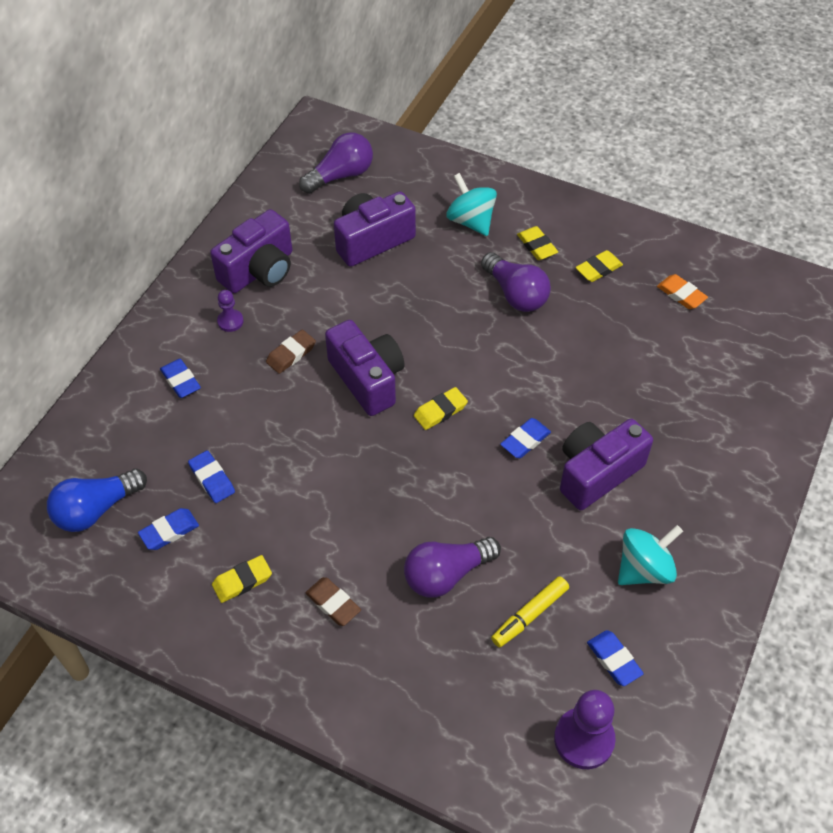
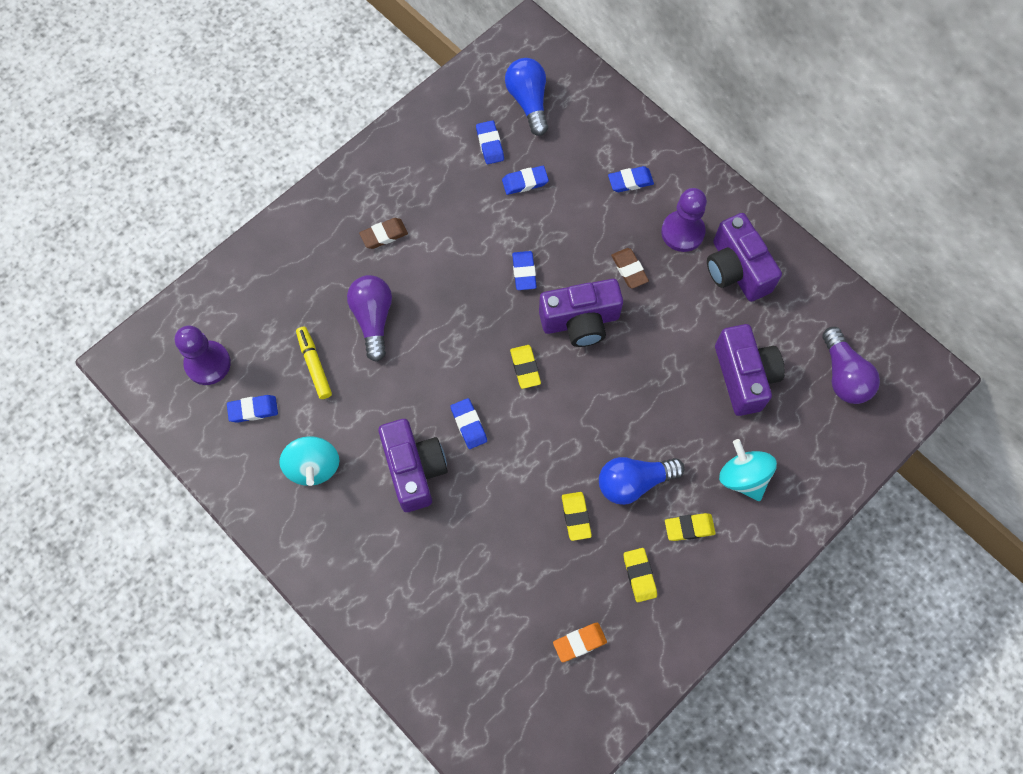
camera: 110 degrees right, 15 degrees up
(230, 321) = (682, 232): purple pawn -> purple pawn, size x1.83
(242, 581) = (428, 181): yellow eraser -> yellow eraser (576, 517)
(329, 445) = (524, 272): none -> blue eraser
(471, 221) = (743, 477): turquoise spinning top -> turquoise spinning top turned 105 degrees counterclockwise
(515, 294) = (634, 482): purple light bulb -> blue light bulb

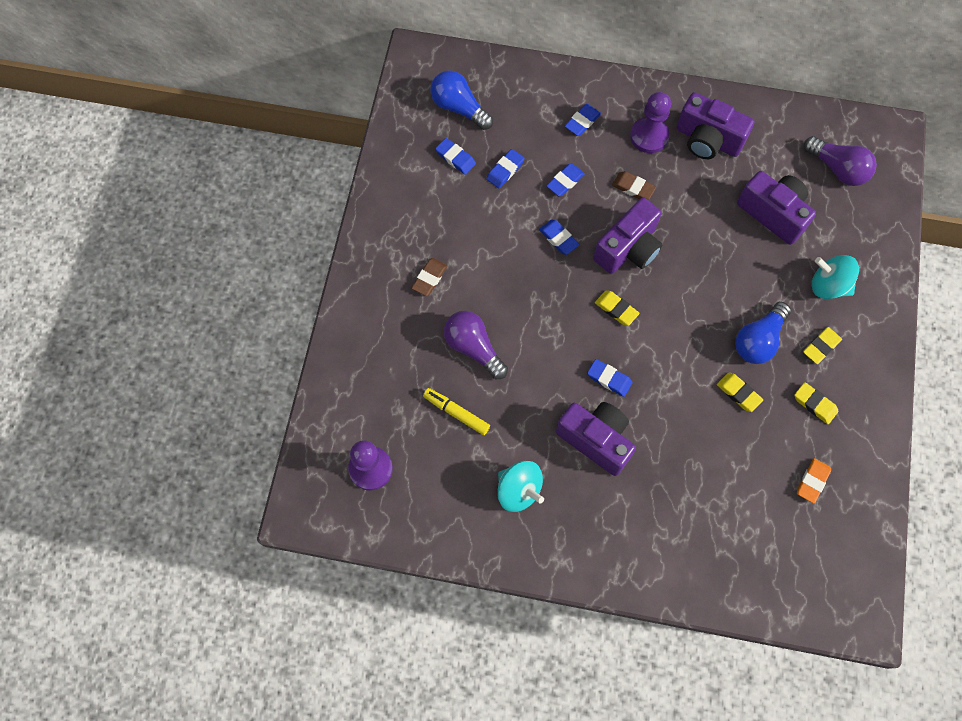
camera: 35 degrees left, 0 degrees up
(253, 410) = (436, 480): blue eraser -> blue eraser (565, 181)

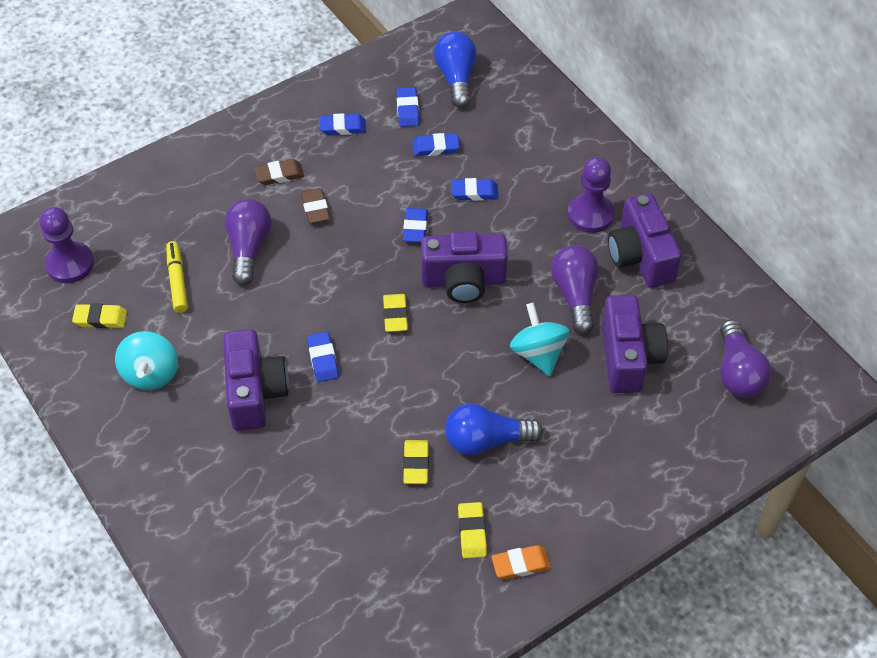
camera: 45 degrees right, 15 degrees down
(582, 122) = (545, 161): blue eraser -> blue eraser (343, 127)
(633, 188) = (526, 240): brown eraser -> brown eraser (315, 208)
(701, 199) = (575, 295): none -> purple light bulb
(812, 481) = (391, 588): orange eraser -> orange eraser (520, 564)
(821, 347) = (537, 494): yellow eraser -> yellow eraser (100, 319)
(828, 285) = (607, 453): turquoise spinning top -> turquoise spinning top (538, 353)

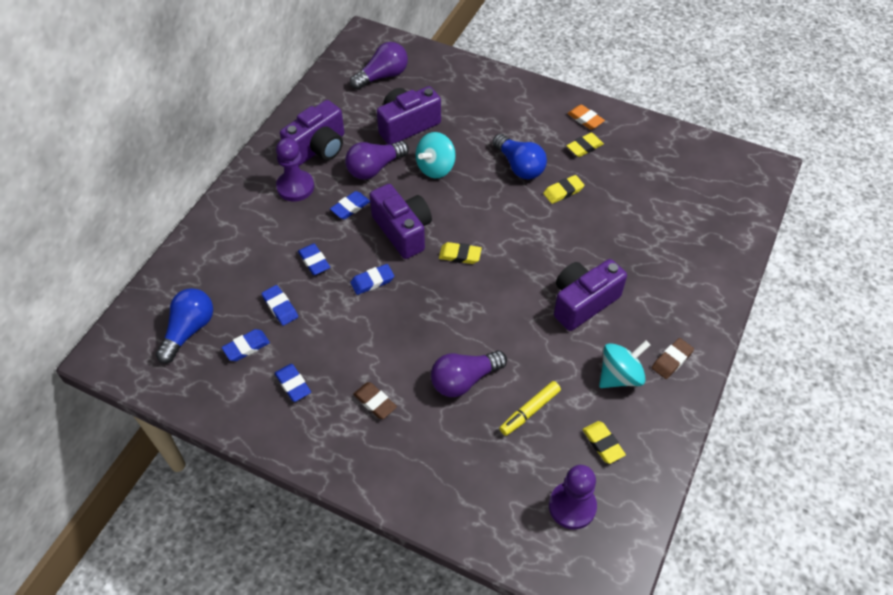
camera: 120 degrees left, 0 degrees up
(315, 208) = (394, 356): brown eraser -> brown eraser (671, 360)
(323, 359) = (526, 278): blue eraser -> blue eraser (350, 207)
(395, 315) = (460, 255): yellow eraser -> yellow eraser turned 45 degrees clockwise
(456, 78) = (189, 330): blue light bulb -> blue light bulb turned 150 degrees clockwise

